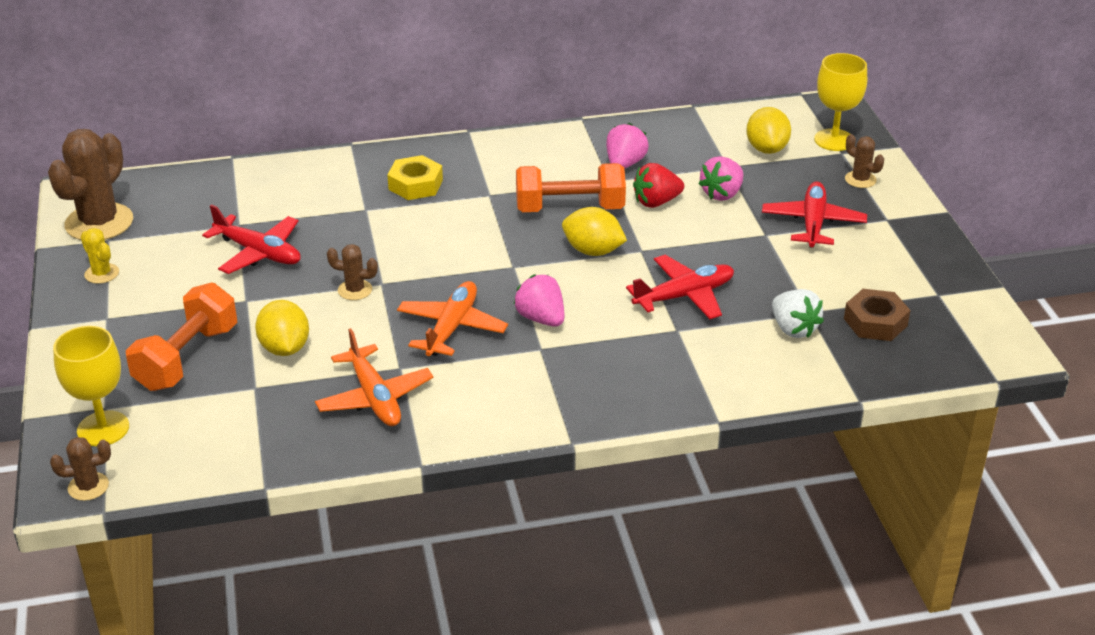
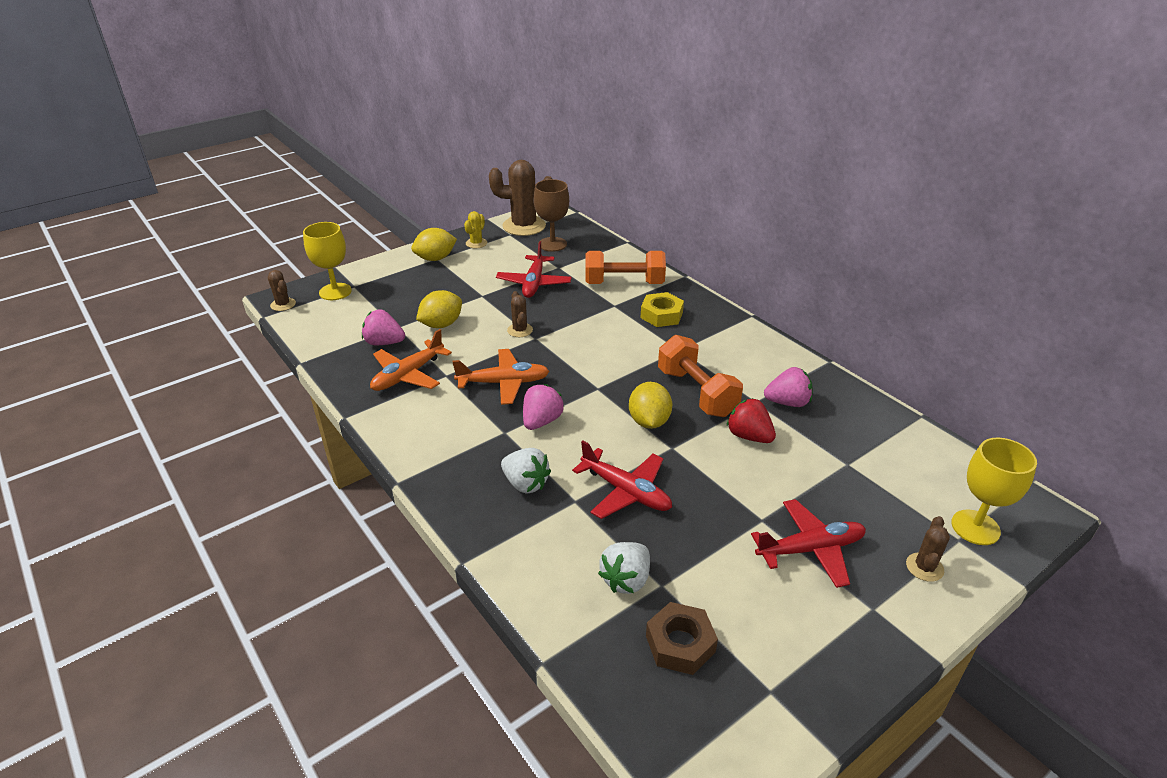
camera: 65 degrees right, 0 degrees up
(175, 213) = (552, 244): none -> brown goblet
(187, 358) = (413, 295): orange dumbbell -> orange dumbbell (624, 283)
(632, 354) = (525, 484): none -> white strawberry
(722, 194) = (799, 472): pink strawberry -> pink strawberry (384, 342)
(766, 149) = (904, 482): yellow lemon -> yellow lemon (435, 259)

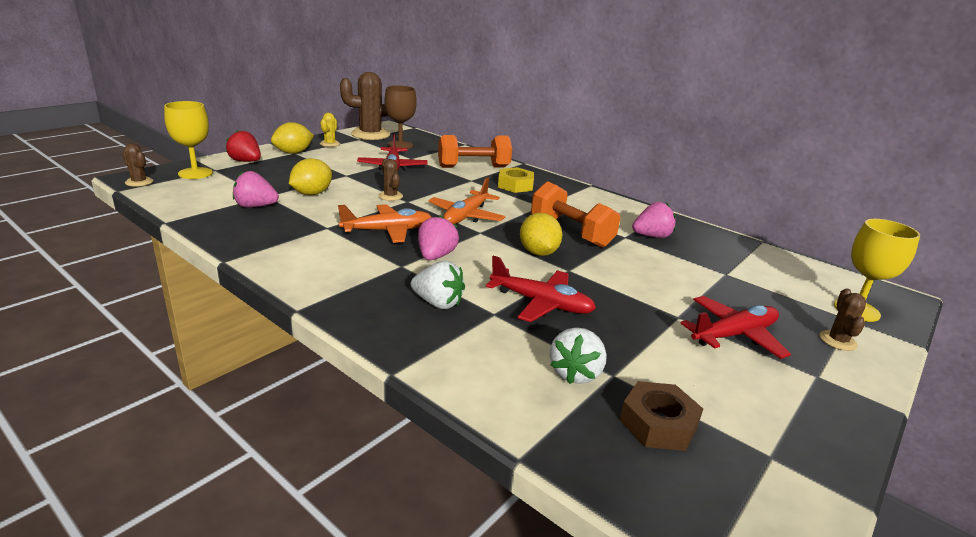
camera: 15 degrees left, 10 degrees down
(408, 375) = (287, 228): orange plane -> orange plane (466, 216)
(749, 436) = (632, 259): red strawberry -> red strawberry (246, 161)

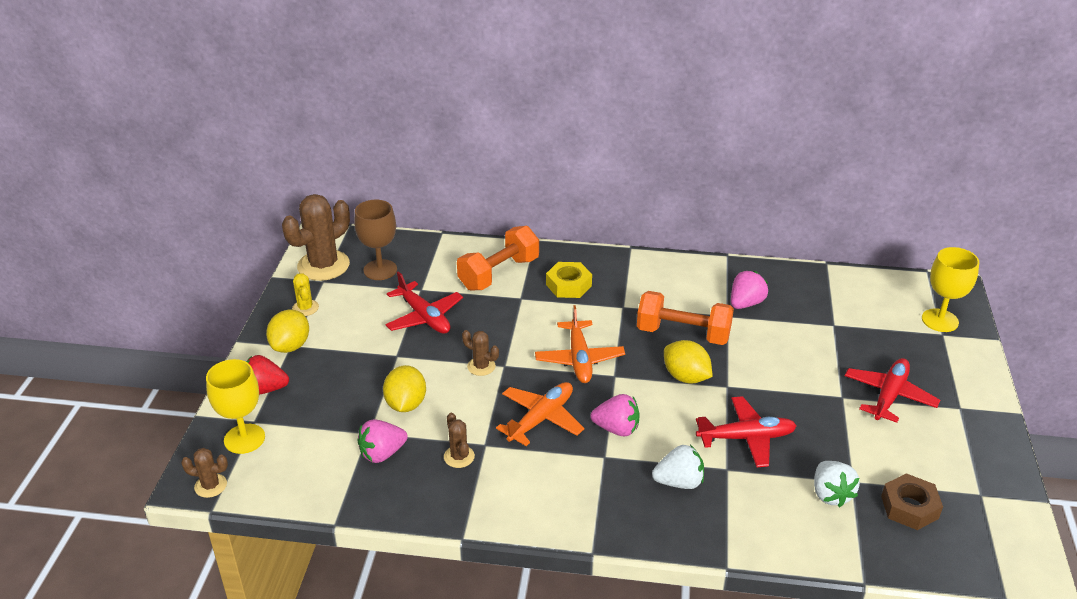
camera: 30 degrees left, 10 degrees up
(436, 256) = (616, 429): pink strawberry -> pink strawberry turned 120 degrees clockwise
(837, 341) = (949, 363): brown cactus -> brown cactus (459, 457)

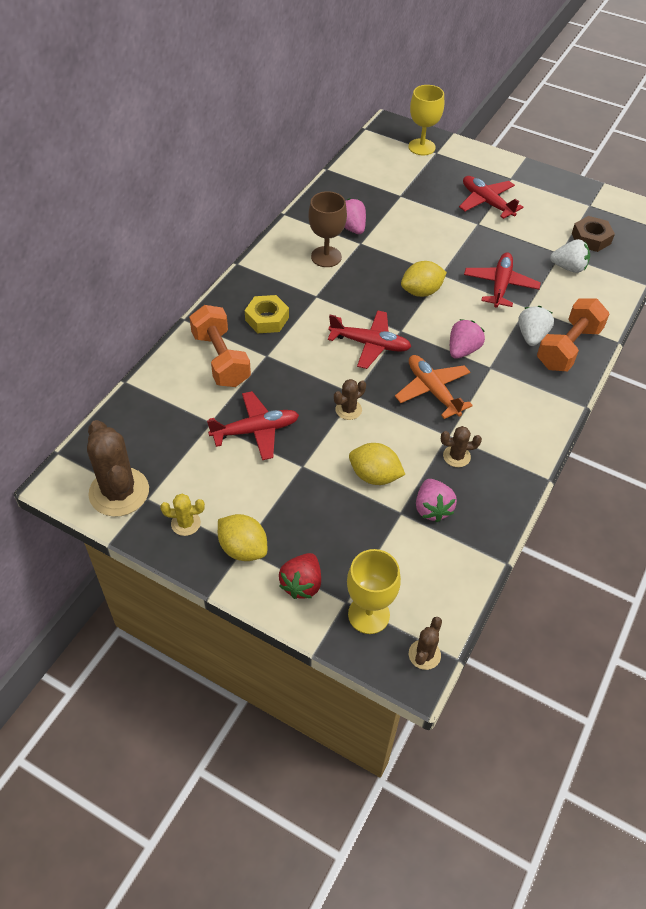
camera: 70 degrees left, 15 degrees up
(380, 270) = (158, 446): brown goblet -> brown goblet (326, 257)
(579, 359) = (370, 344): orange plane -> red plane
(683, 334) = (369, 274): orange dumbbell -> orange dumbbell (568, 348)

